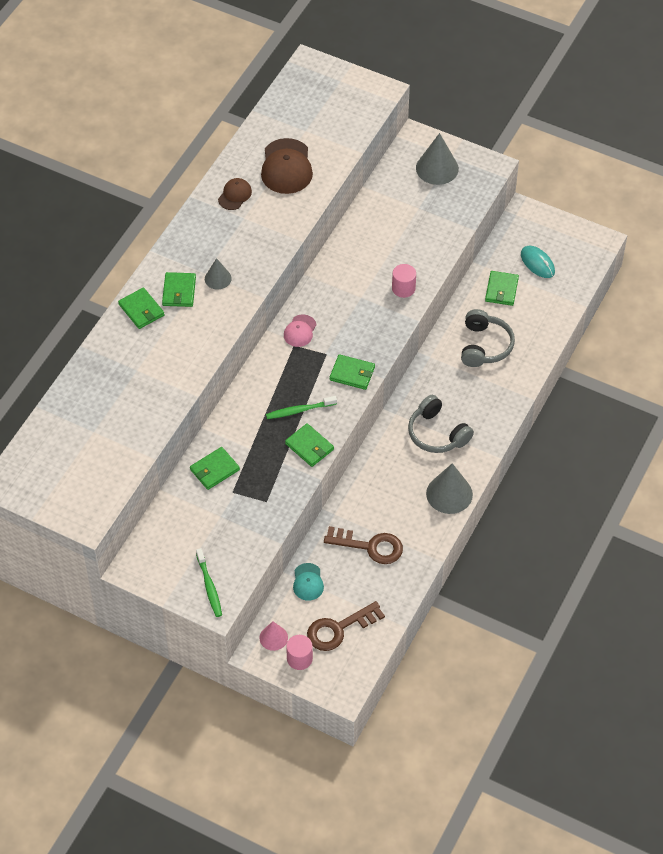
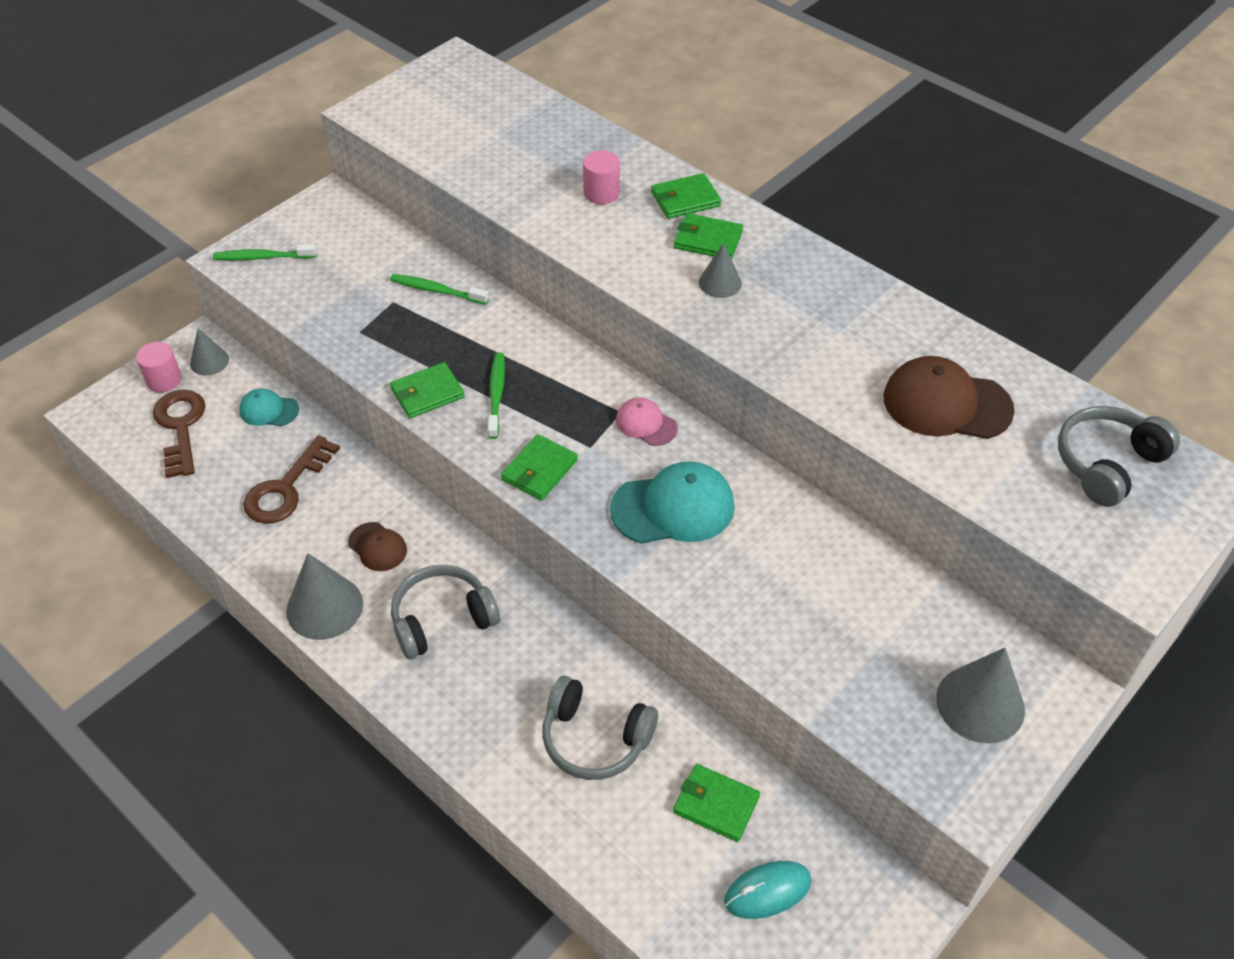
camera: 105 degrees right, 5 degrees down
(214, 470) = (437, 290): green wallet -> green toothbrush
(235, 195) = (891, 329): brown cap -> brown cap (377, 547)
(273, 637) = (209, 361): pink cone -> grey cone
(308, 102) = (1107, 464): none -> grey headphones
(359, 306) = (673, 508): none -> turquoise cap
(403, 288) = (693, 578): pink cylinder -> pink cylinder (601, 193)

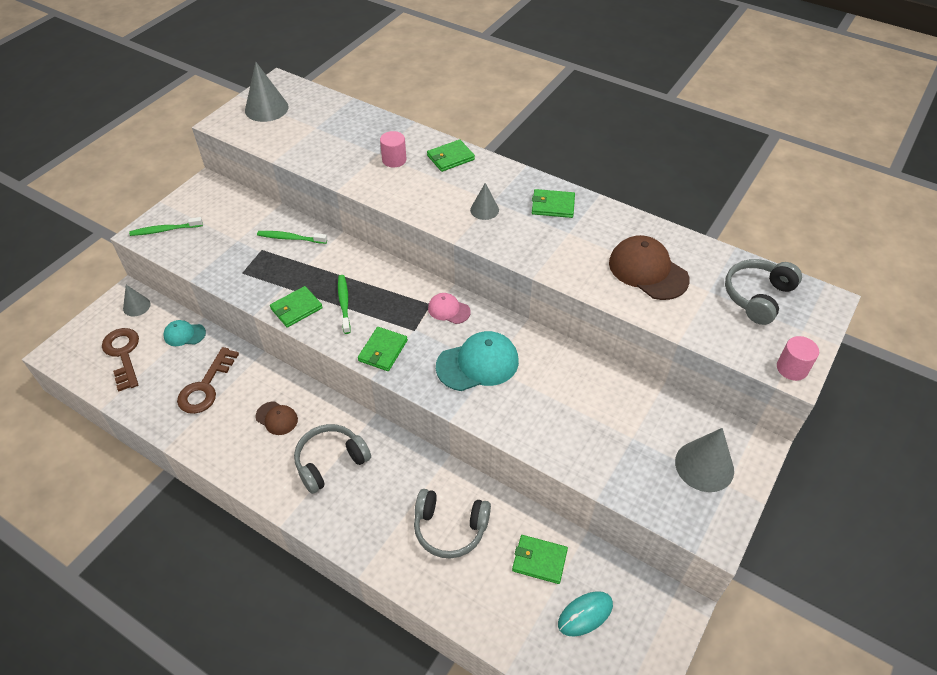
camera: 10 degrees left, 0 degrees up
(164, 380) = (106, 323): pink cylinder -> pink cylinder (792, 368)
(324, 607) = (246, 466): grey cone -> grey cone (266, 108)
(708, 240) = (470, 182): green wallet -> green wallet (552, 205)
(946, 404) = (648, 271): brown cap -> brown cap turned 45 degrees clockwise

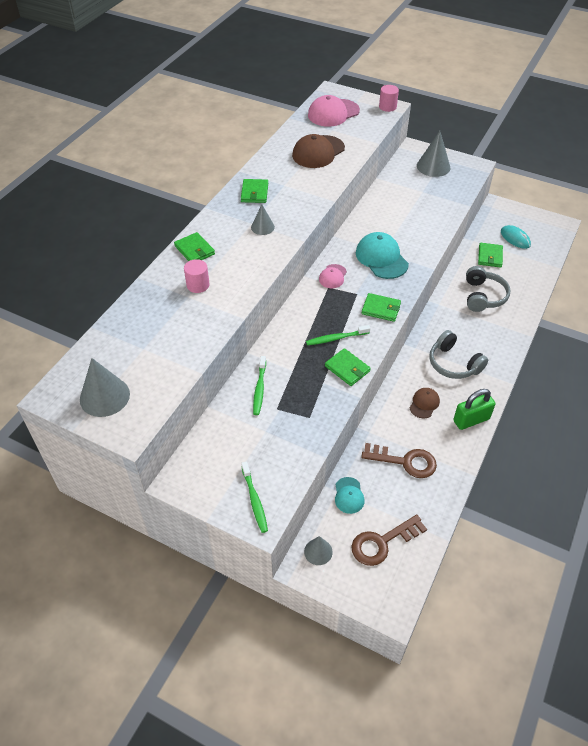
camera: 95 degrees left, 0 degrees up
(238, 463) = (471, 420): none -> green padlock
(757, 296) = (333, 113): grey headphones -> pink cap

